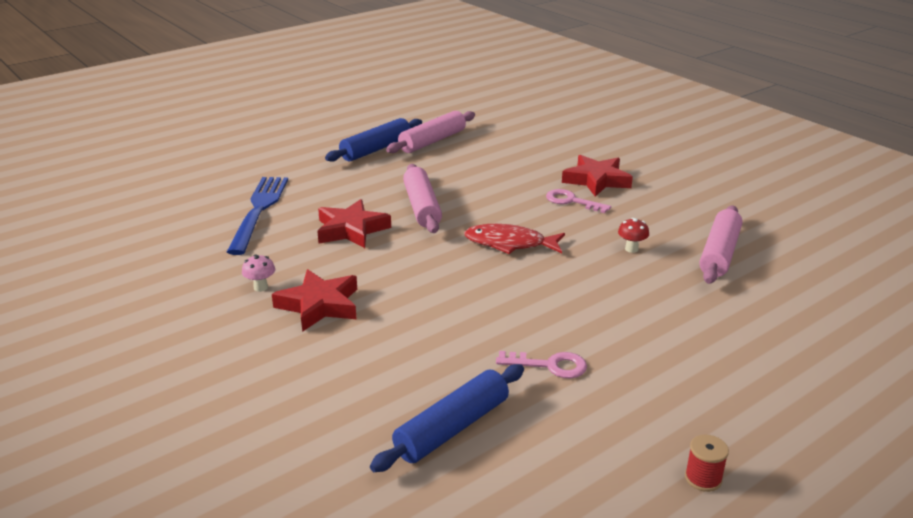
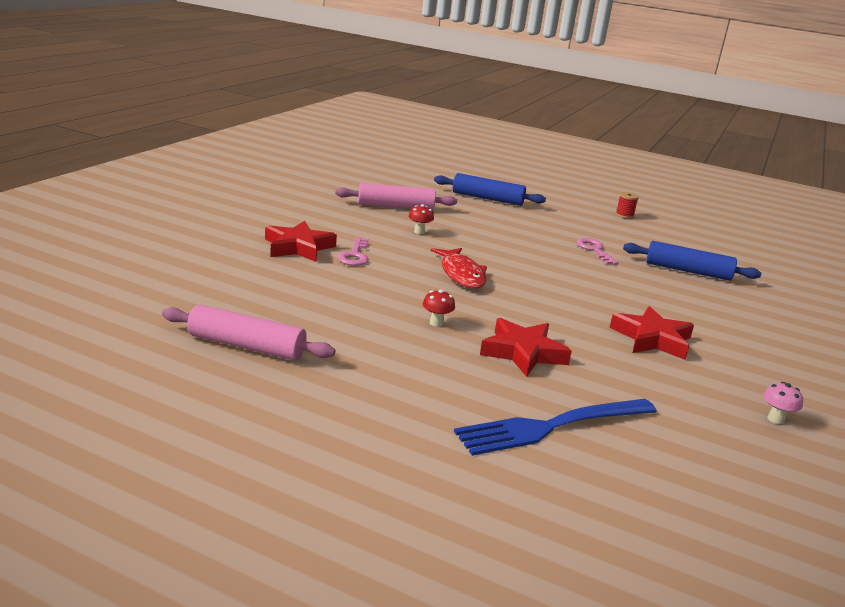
camera: 120 degrees left, 5 degrees down
(260, 287) = (671, 375): pink mushroom -> pink mushroom (775, 419)
(376, 149) = (302, 384): blue rolling pin -> blue rolling pin (487, 198)
(422, 207) = (436, 323): pink rolling pin -> red mushroom

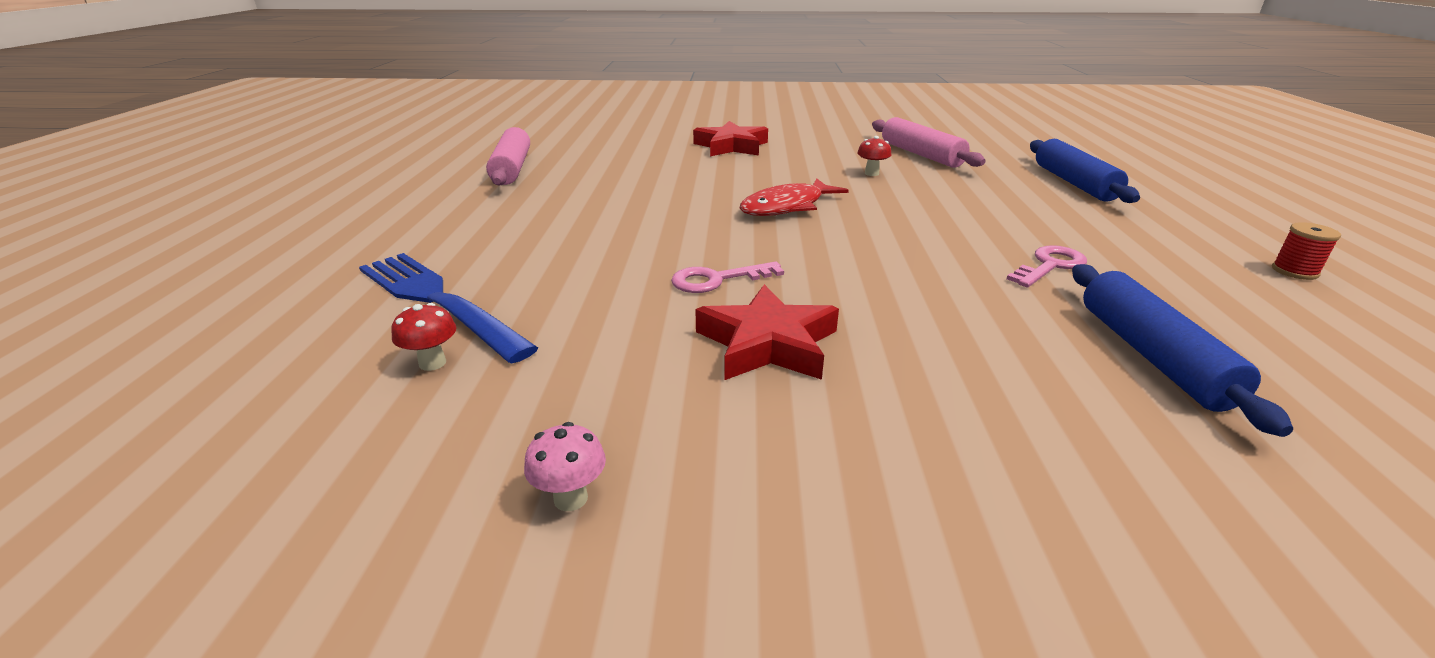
camera: 70 degrees right, 5 degrees up
(355, 255) = (751, 164): pink key -> pink key (717, 280)
(436, 323) = (638, 215): red mushroom -> red mushroom (432, 363)
(523, 352) = (613, 263): red star -> none

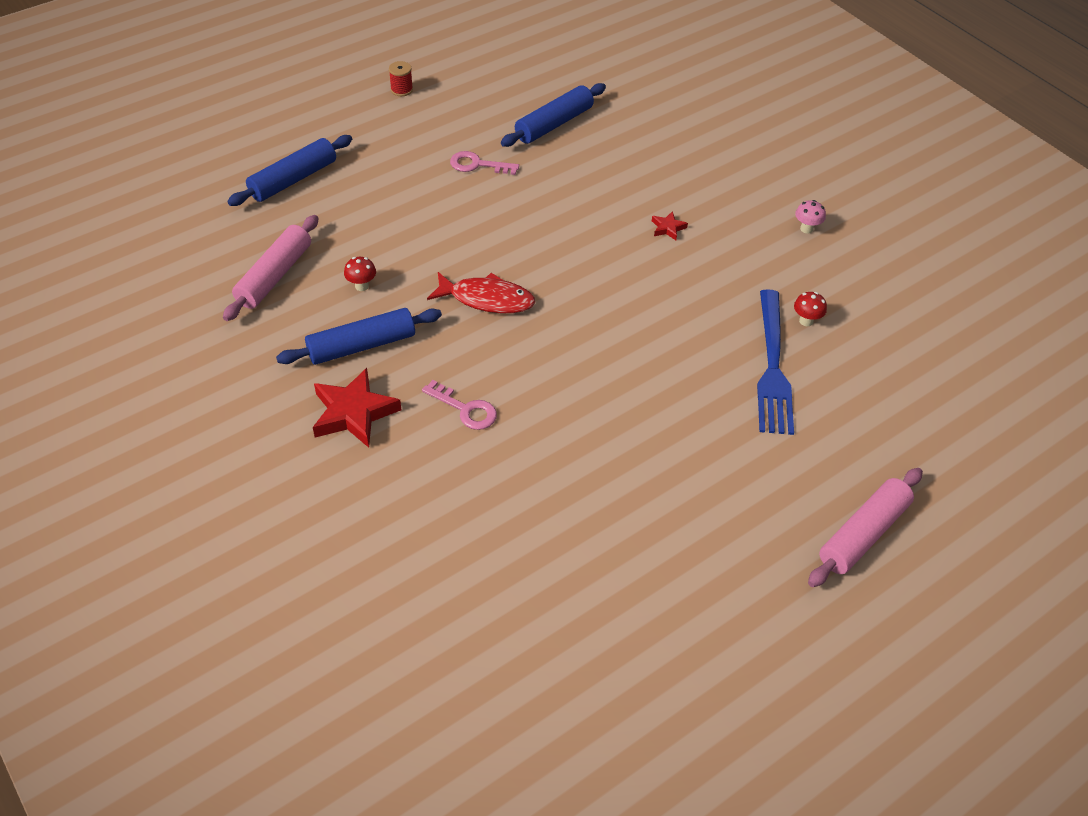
camera: 130 degrees left, 20 degrees up
(512, 168) = (570, 530): pink rolling pin -> pink rolling pin (863, 534)
(717, 280) = (629, 275): pink key -> pink key (466, 409)
(768, 343) = (668, 228): red star -> red star, size x0.47
(796, 160) = (362, 346): none -> blue rolling pin

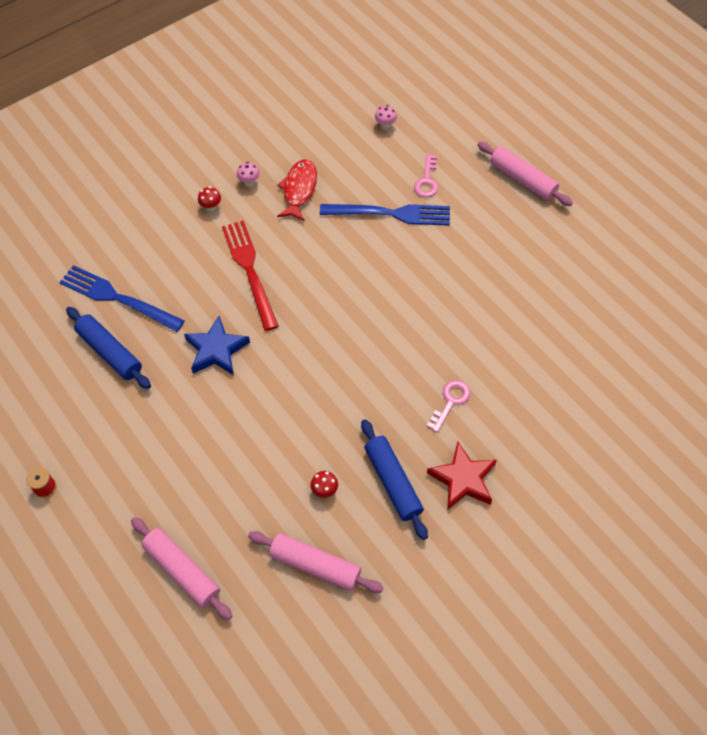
camera: 90 degrees left, 10 degrees up
(293, 179) = (182, 571): blue rolling pin -> pink rolling pin
(477, 165) = (166, 411): pink key -> pink key (427, 180)
(487, 299) = (335, 394): red fish -> red fish (299, 190)
(553, 201) = (216, 350): none -> blue star
(624, 126) = (117, 298): none -> blue fork
(668, 228) = (249, 270): red star -> red fork
(806, 321) = (346, 191): red mushroom -> red mushroom (211, 207)
(939, 369) = (385, 126): none -> pink mushroom

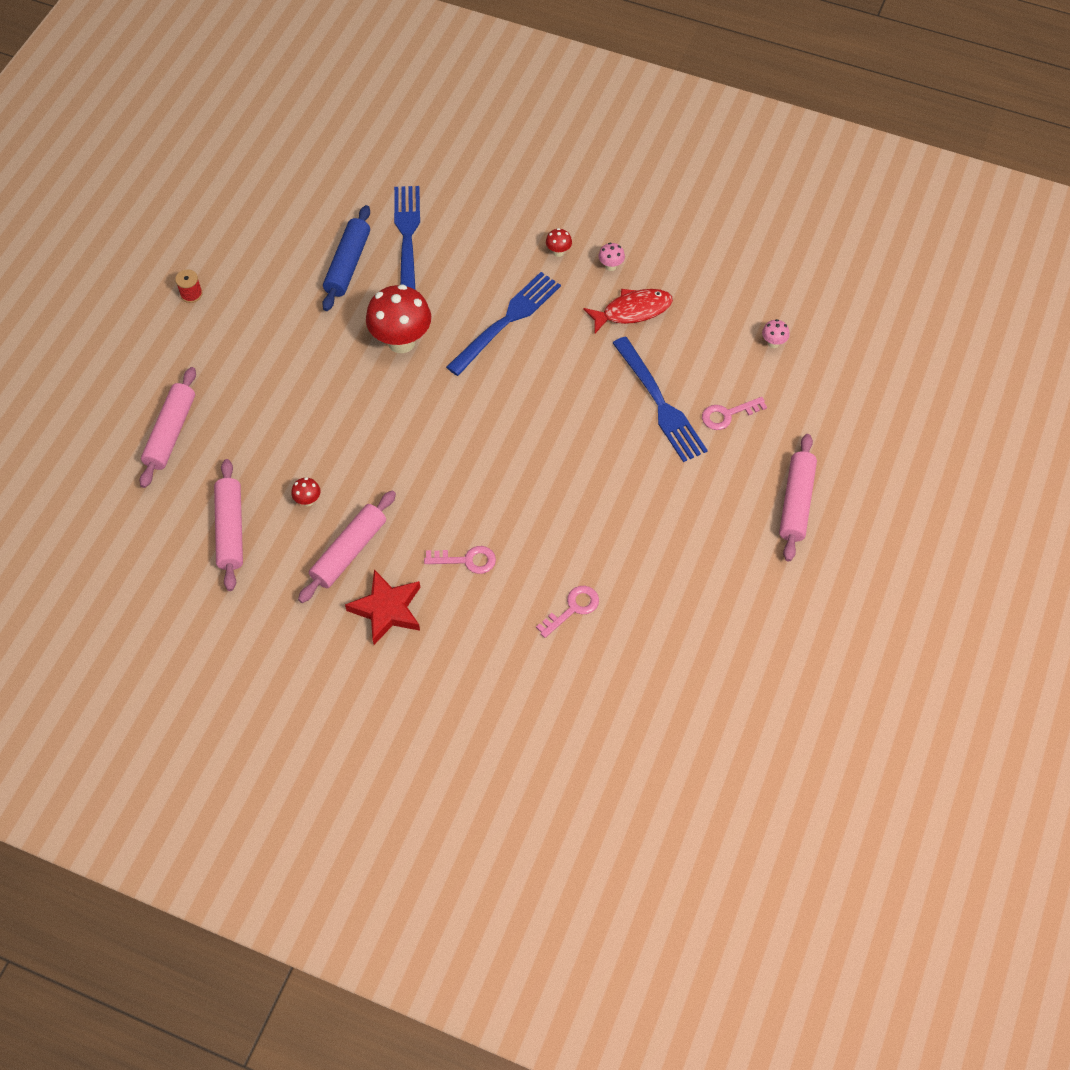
camera: 60 degrees right, 0 degrees up
(216, 350) = (401, 342): blue star -> red mushroom
(249, 270) = (507, 320): red fork -> blue fork
(393, 482) = (349, 552): blue rolling pin -> pink rolling pin
(532, 352) = (573, 608): none -> pink key

